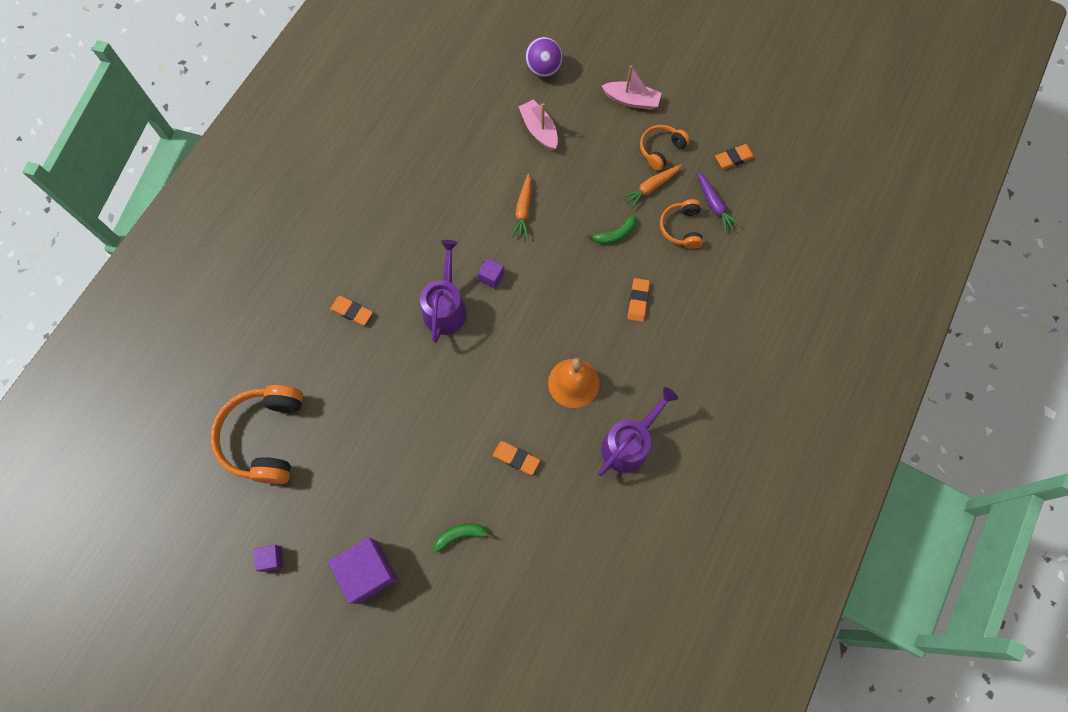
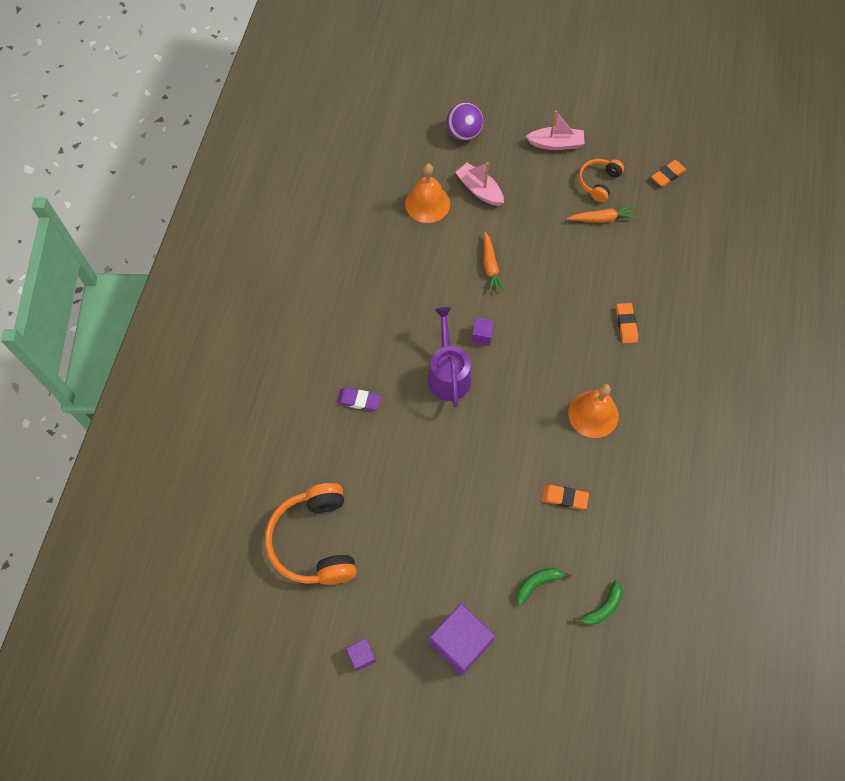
camera: 15 degrees left, 5 degrees down
(352, 312) = (359, 400): orange eraser -> purple eraser
(483, 132) = (427, 203): none -> orange bell
(615, 234) = (584, 269): green banana -> green banana (602, 607)
(629, 444) = (664, 457): purple watering can -> none
(651, 187) = (602, 218): orange carrot -> orange carrot turned 135 degrees counterclockwise
(681, 228) = (642, 249): orange headphones -> none
(714, 205) = (664, 221): purple carrot -> none

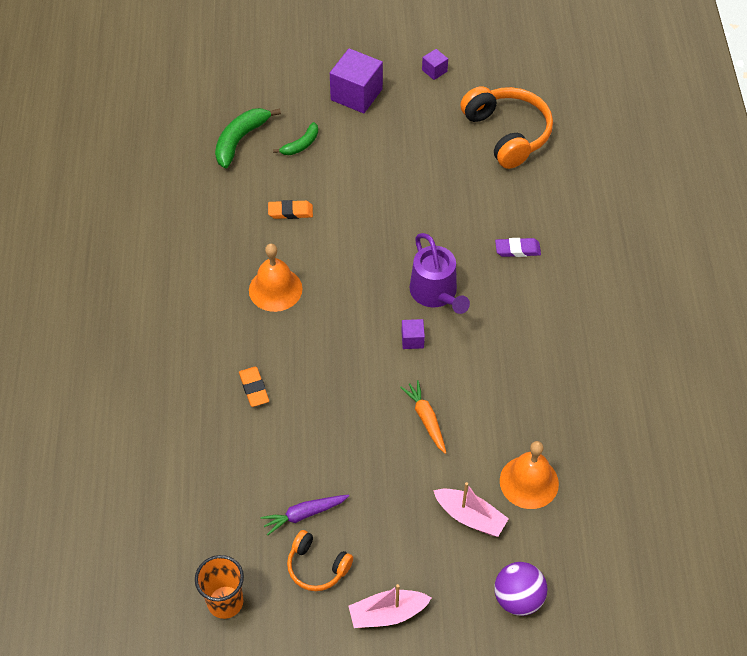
camera: 165 degrees right, 10 degrees down
(598, 182) = (317, 566): orange headphones -> orange headphones turned 105 degrees clockwise
(602, 218) = (304, 514): orange carrot -> purple carrot
(602, 607) = (240, 140): green banana -> green banana, size x1.64
(667, 175) = (225, 602): orange eraser -> orange cup

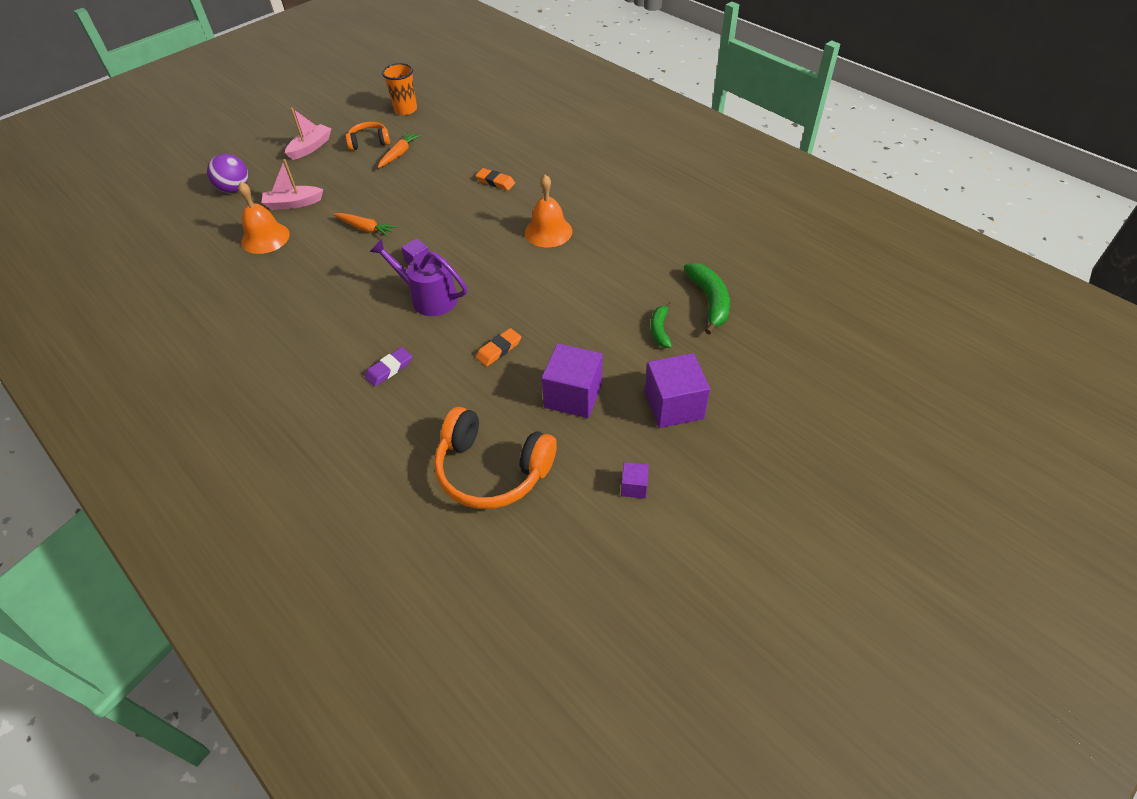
camera: 140 degrees right, 5 degrees down
(290, 212) = (601, 280): orange eraser -> orange eraser (499, 349)
(304, 514) = (399, 154): purple carrot -> orange carrot
(410, 142) = (573, 395): none -> purple cube

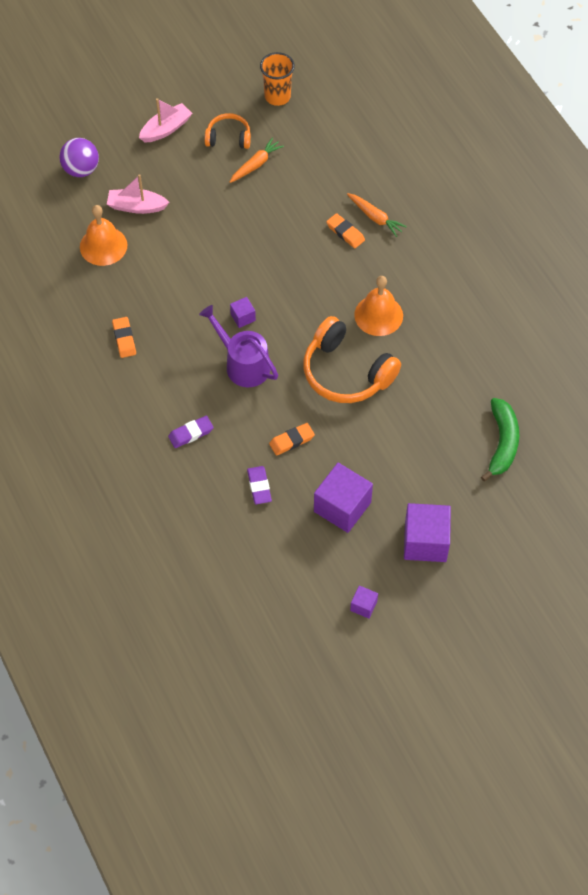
camera: 15 degrees right, 10 degrees up
(300, 305) = (124, 339): none -> orange eraser
(365, 228) = (201, 260): orange carrot -> orange carrot (375, 217)
(477, 399) = (259, 486): none -> purple eraser
(492, 470) = (254, 557): orange headphones -> orange headphones (346, 372)
(660, 330) = (443, 461): green banana -> none

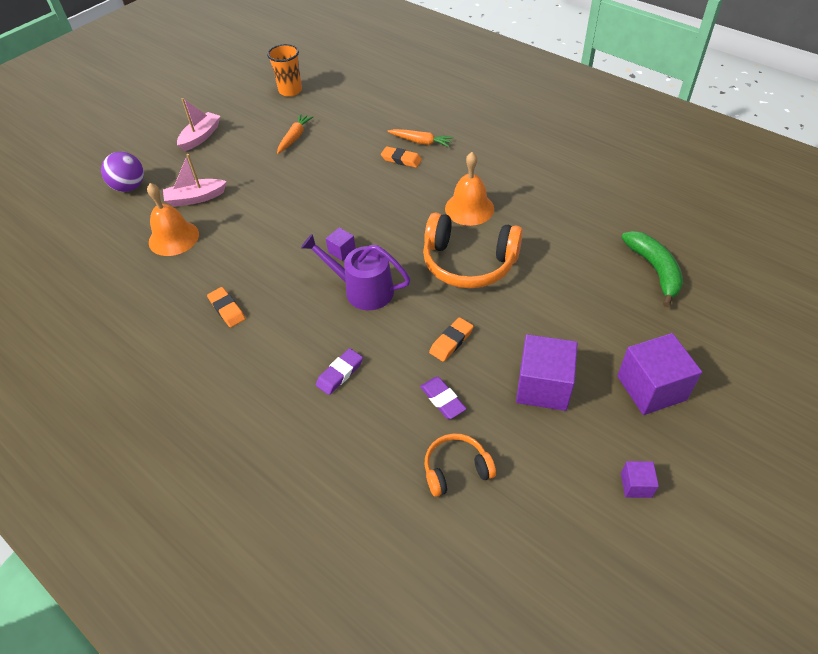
camera: 20 degrees left, 10 degrees down
(228, 138) = (261, 127): orange headphones -> orange headphones (456, 469)

